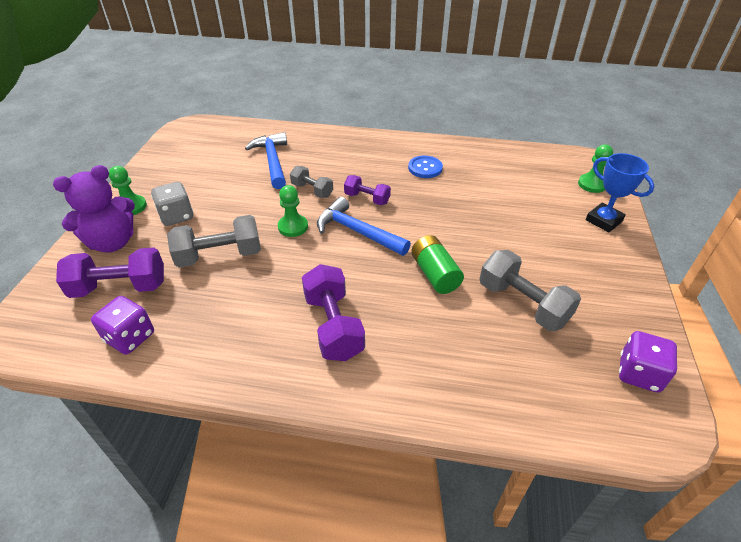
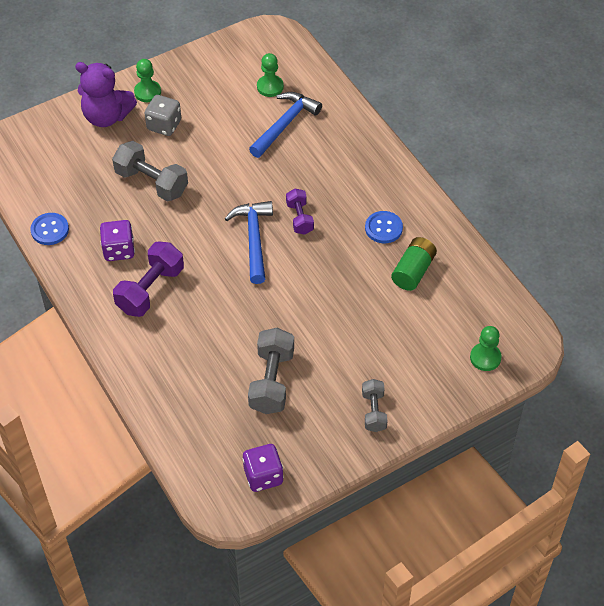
camera: 50 degrees right, 10 degrees up
(120, 287) = (76, 158): purple dumbbell -> none
(130, 337) = (48, 199): purple dice -> purple dice (119, 250)
(166, 360) = (50, 230): none -> blue button
(293, 227) = (220, 198): green pawn -> green pawn (270, 87)
(312, 190) = (274, 177): grey dumbbell -> grey dumbbell (374, 411)
(435, 274) = (253, 314): green battery -> green battery (413, 271)
(603, 220) = (433, 388): blue trophy -> none

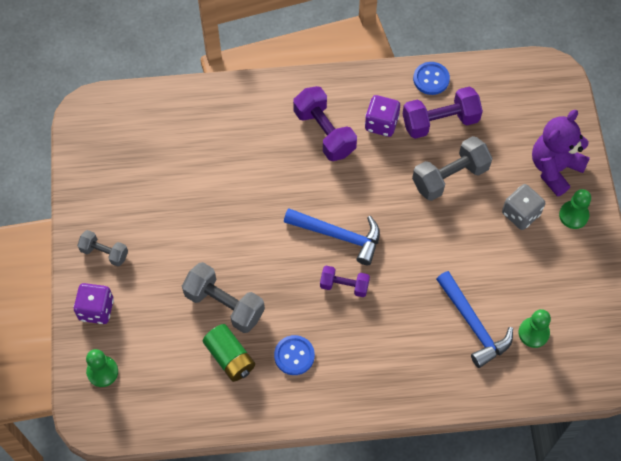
camera: 115 degrees right, 10 degrees up
(95, 208) = (440, 122): none -> purple dumbbell
(263, 476) = (96, 146): purple dice -> purple dice (96, 309)
(271, 381) = (179, 188): grey dumbbell -> grey dumbbell (224, 304)

